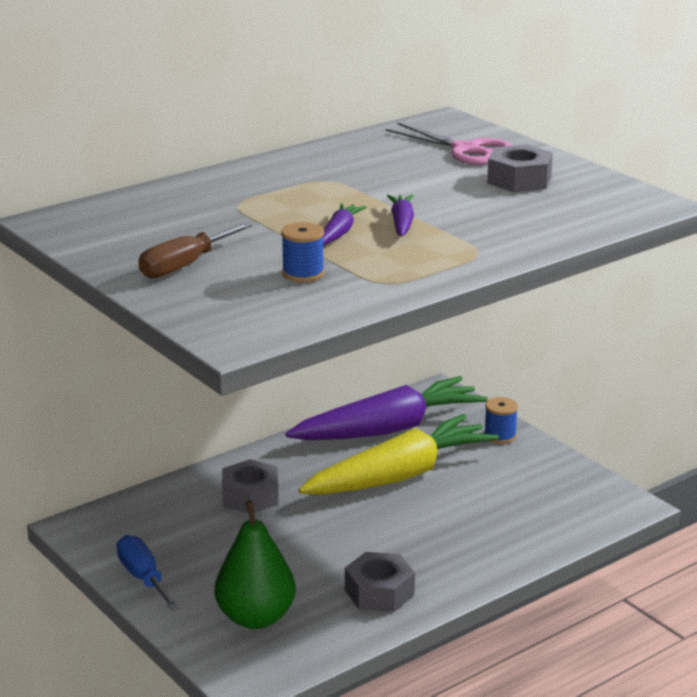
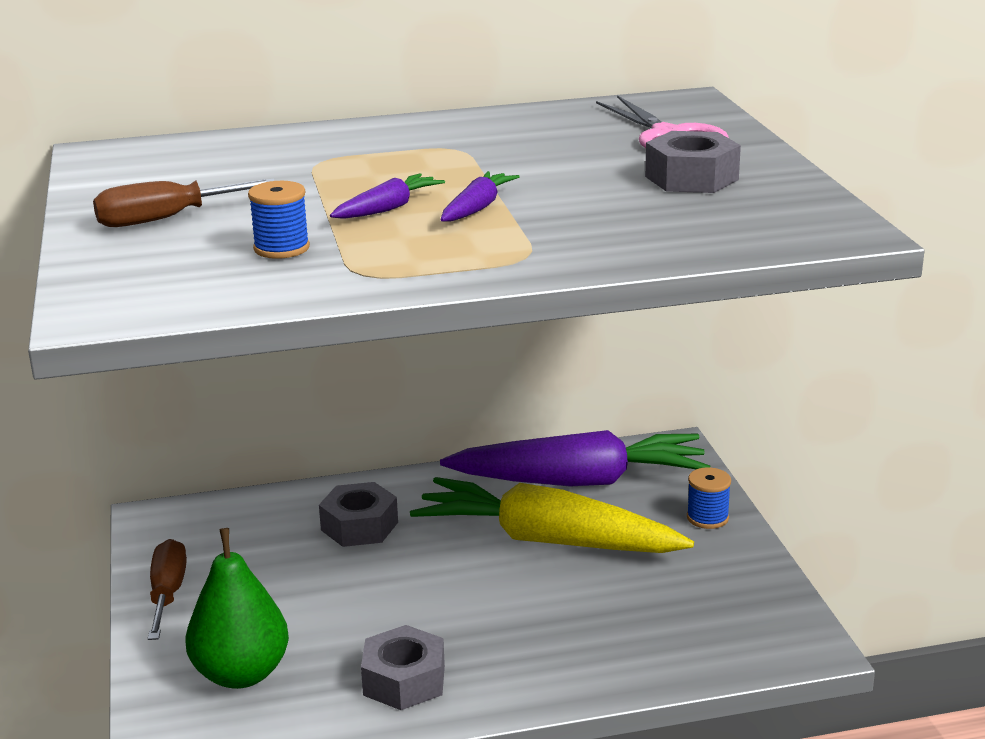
camera: 25 degrees right, 0 degrees up
(143, 578) = (167, 593): blue screwdriver -> brown screwdriver
(400, 475) = (547, 540): yellow carrot -> yellow carrot turned 150 degrees counterclockwise

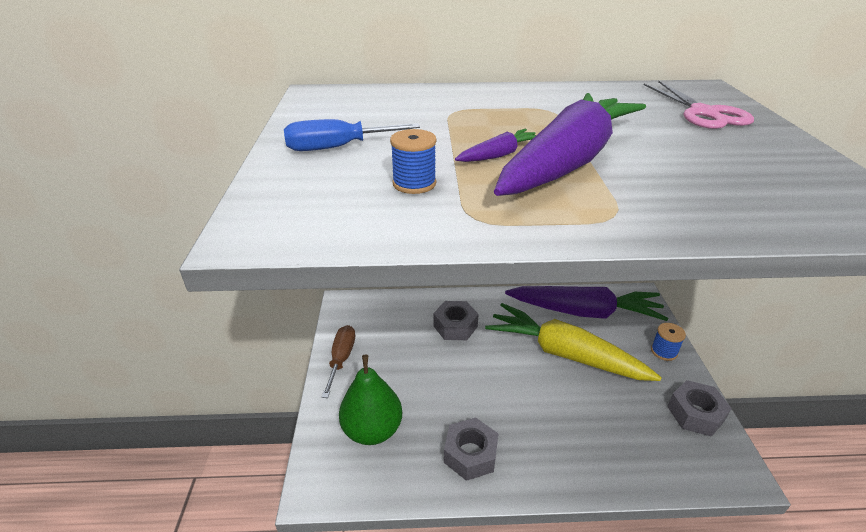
camera: 10 degrees right, 10 degrees up
(165, 219) = (337, 147): brown screwdriver -> blue screwdriver
(477, 208) = (568, 161): purple carrot -> purple carrot, size x2.46
(691, 178) = (735, 151): grey nut -> grey nut (695, 414)

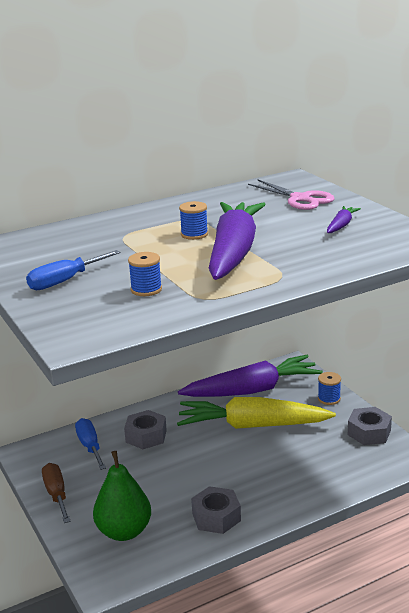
camera: 25 degrees left, 10 degrees down
(400, 318) = (90, 446): none -> blue screwdriver
(499, 155) = (185, 259): purple carrot -> purple carrot (341, 225)
(535, 127) = (194, 234): none -> blue spool

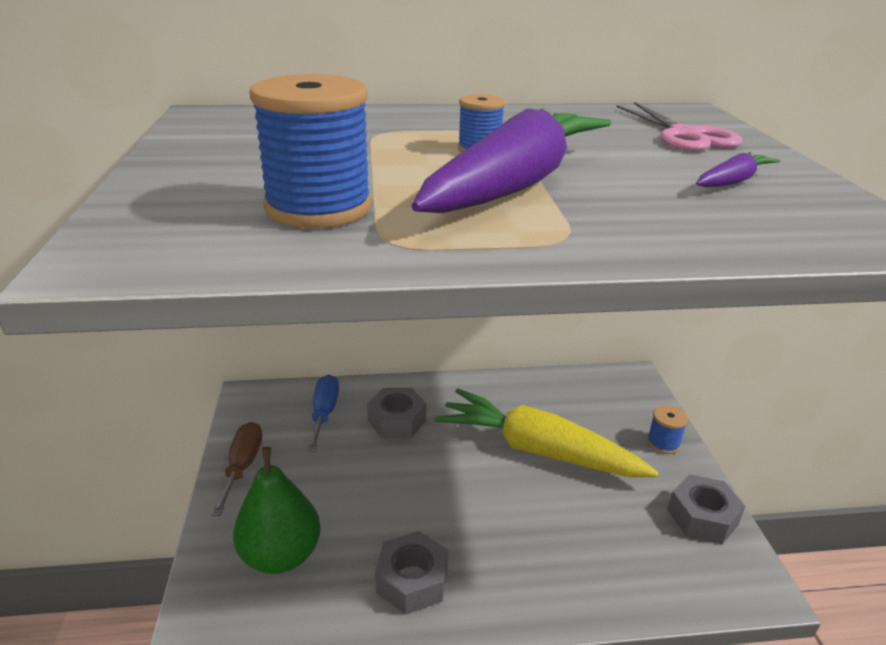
camera: 20 degrees right, 5 degrees up
(64, 281) = (224, 170): blue screwdriver -> none
(146, 289) = (318, 208): blue spool -> blue spool, size x1.90
(252, 390) = (564, 399): purple carrot -> none

